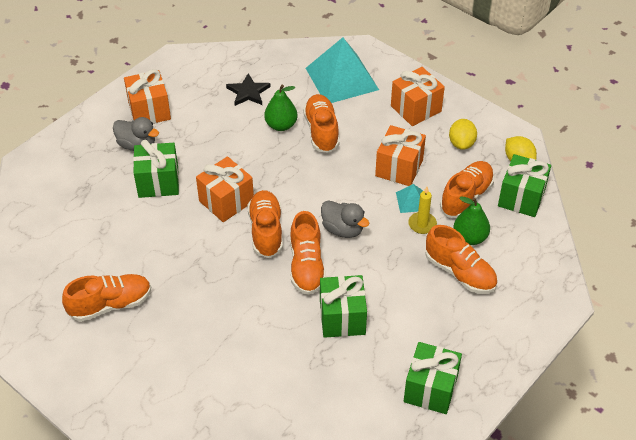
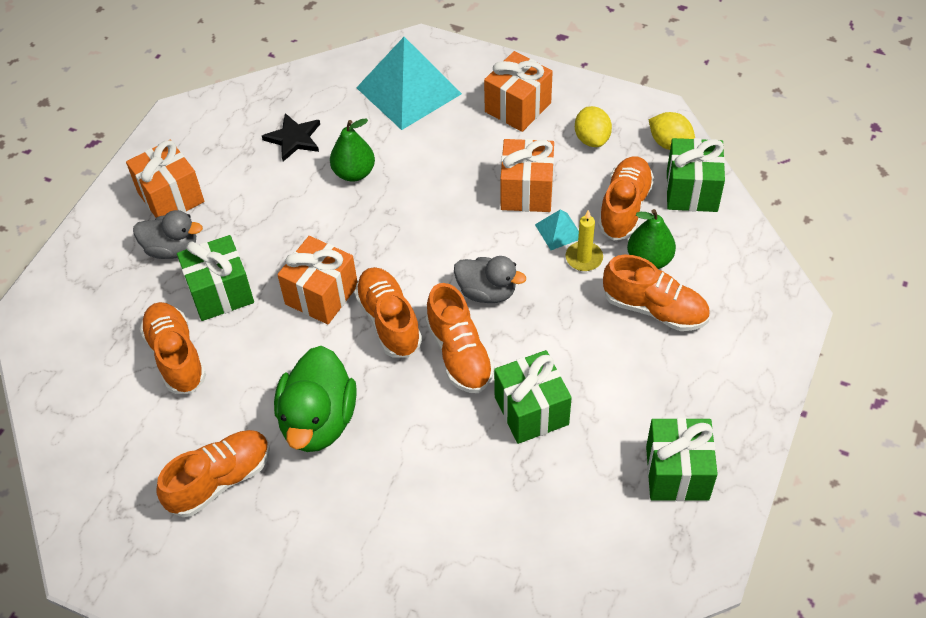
camera: 15 degrees left, 5 degrees up
(191, 284) = (318, 421): none -> green duck
(321, 131) = (409, 167): orange shoe -> orange shoe (176, 356)

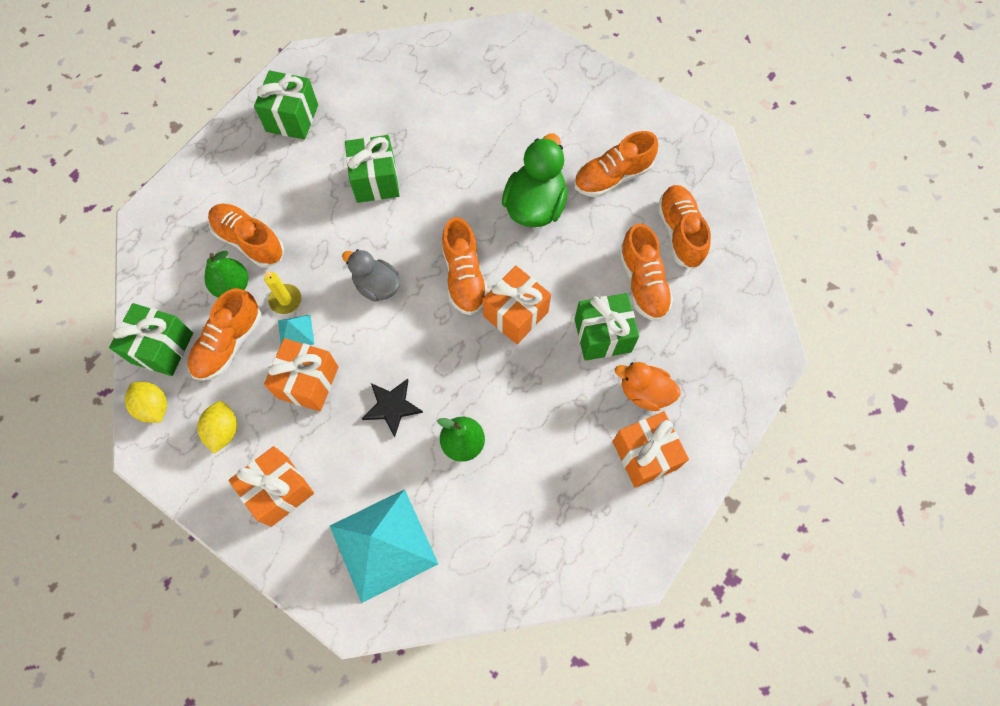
camera: 170 degrees left, 15 degrees up
(172, 249) = (644, 392): grey duck -> orange duck
(294, 139) = (515, 503): black star -> black star (392, 406)
(459, 354) = (415, 236): orange shoe -> orange shoe (680, 233)

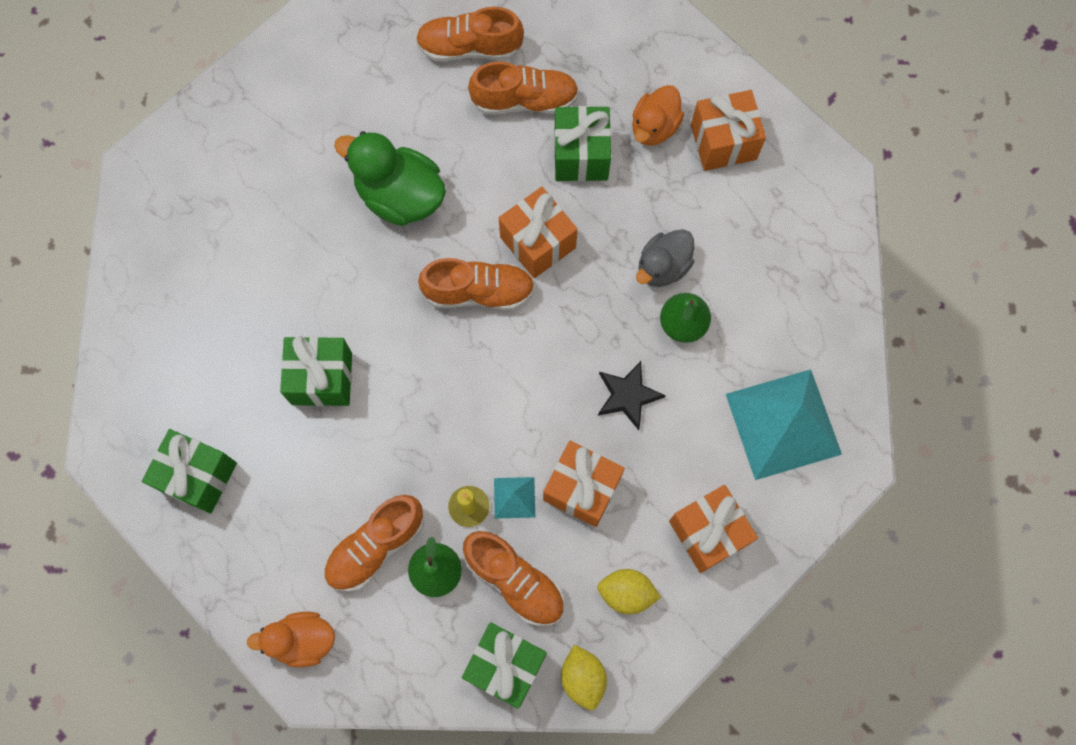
camera: 80 degrees left, 5 degrees up
(154, 407) = (583, 678): yellow lemon -> yellow lemon turned 75 degrees counterclockwise
(177, 206) = (302, 640): none -> orange duck
(377, 286) = (471, 394): grey duck -> grey duck (663, 267)
(612, 177) = (380, 102): orange shoe -> none

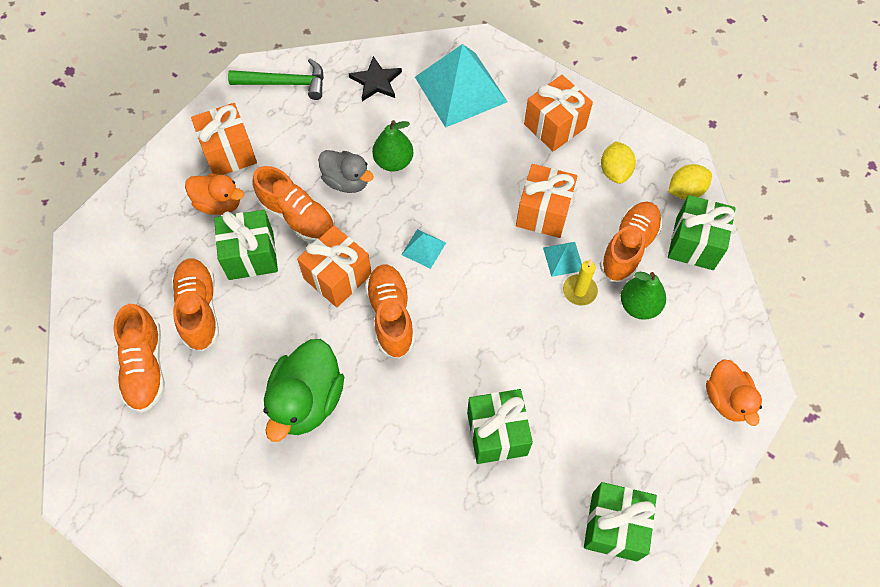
camera: 100 degrees left, 10 degrees down
(376, 546) = (632, 356): orange shoe -> orange shoe (297, 217)
(557, 340) = (423, 248): none -> turquoise pyramid
(628, 395) = (460, 191): black star -> black star (376, 81)
(819, 212) = (284, 83): none -> green hammer

